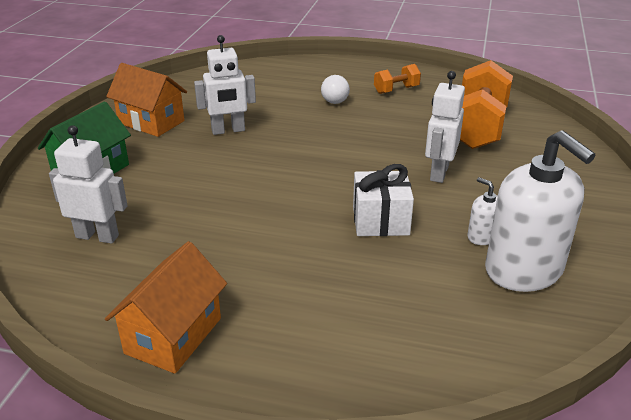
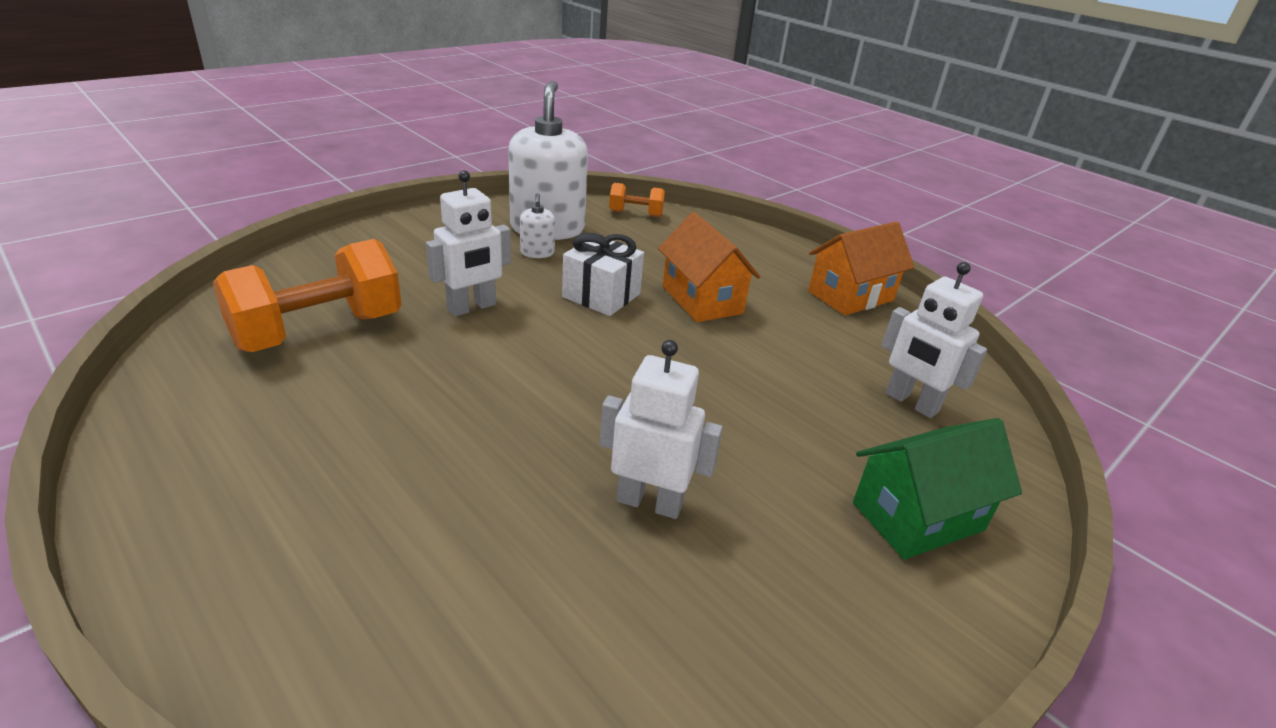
camera: 150 degrees left, 0 degrees up
(151, 122) = (780, 608): orange house -> orange house (702, 300)
(334, 99) = (392, 488): white light bulb -> none
(396, 90) = (263, 453): orange dumbbell -> orange dumbbell (635, 214)

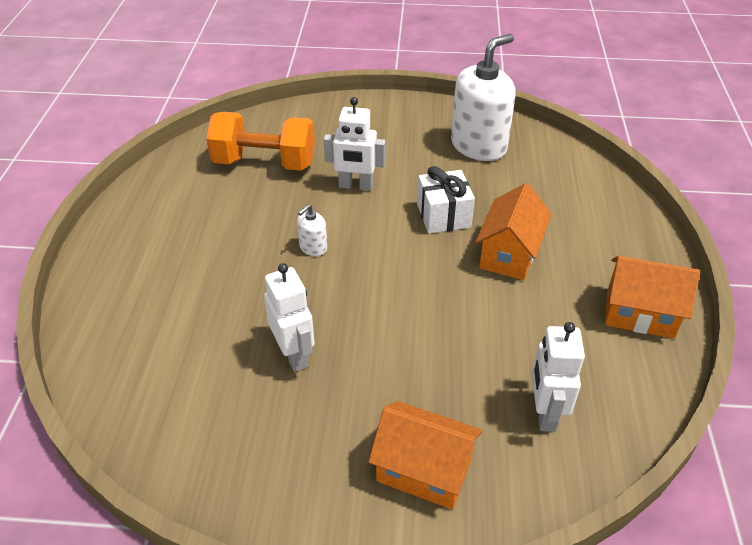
camera: 50 degrees right, 10 degrees up
(537, 253) = (445, 163): white soap dispenser -> white soap dispenser (313, 247)
(635, 214) = (564, 160): orange dumbbell -> none
(917, 517) = (424, 471): green house -> orange house

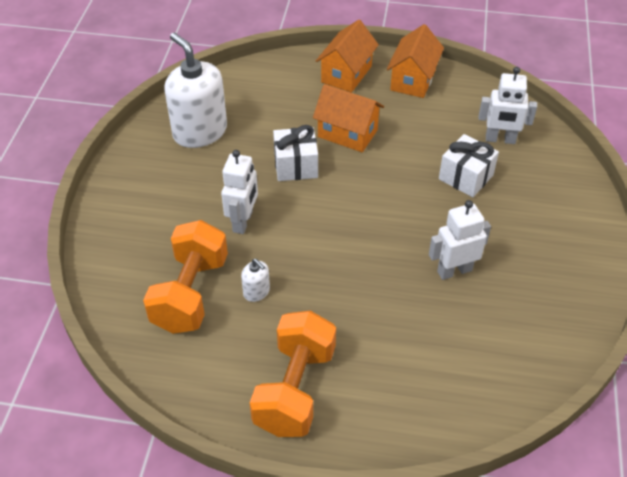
camera: 85 degrees left, 5 degrees up
(150, 235) = (295, 389): none -> orange dumbbell
(313, 247) = (327, 256): white soap dispenser -> white soap dispenser (256, 292)
(424, 471) = (551, 203): orange house -> orange house (346, 74)
(457, 370) = (466, 177): none -> white gift

